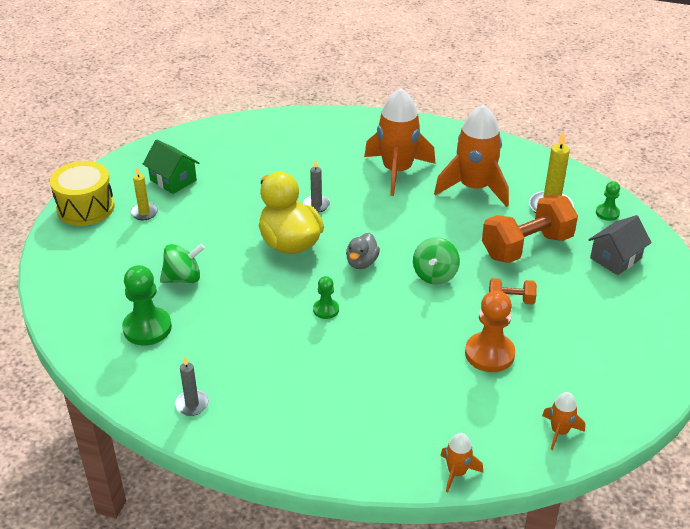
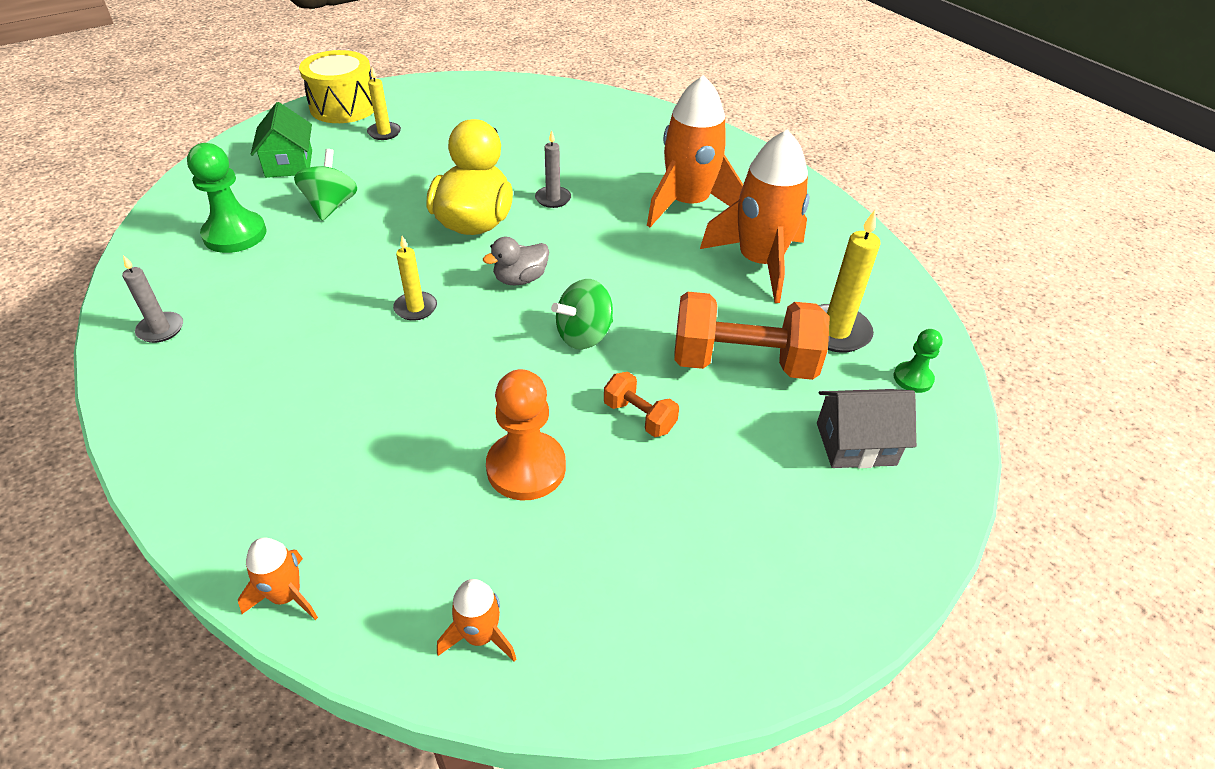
camera: 35 degrees right, 5 degrees up
(173, 180) = (449, 116): green house -> green house (289, 164)
(183, 278) = (331, 206): green spinning top -> green spinning top turned 105 degrees counterclockwise
(326, 310) = (415, 308): green pawn -> yellow candle

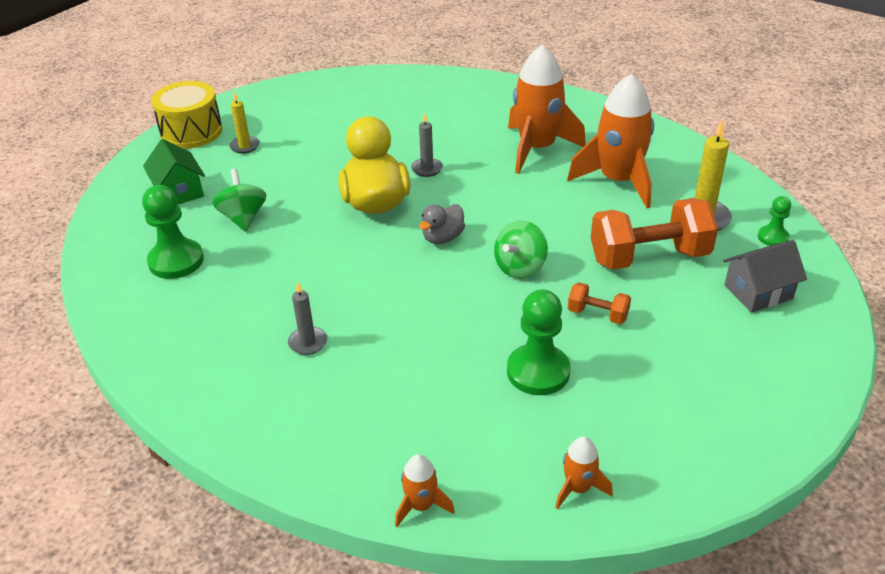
camera: 15 degrees left, 5 degrees down
(161, 329) = (171, 351): grey candle -> grey candle (308, 342)
(415, 308) = (374, 281): yellow candle -> none
(526, 468) = (538, 371): orange pawn -> green pawn

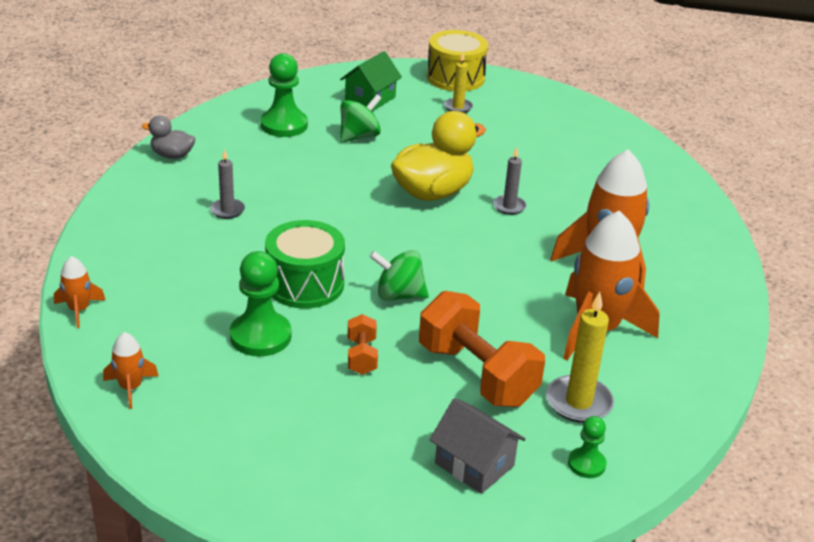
camera: 60 degrees right, 5 degrees down
(443, 238) = (409, 241): grey duck -> grey duck (172, 155)
(471, 321) = (305, 284): none -> green drum

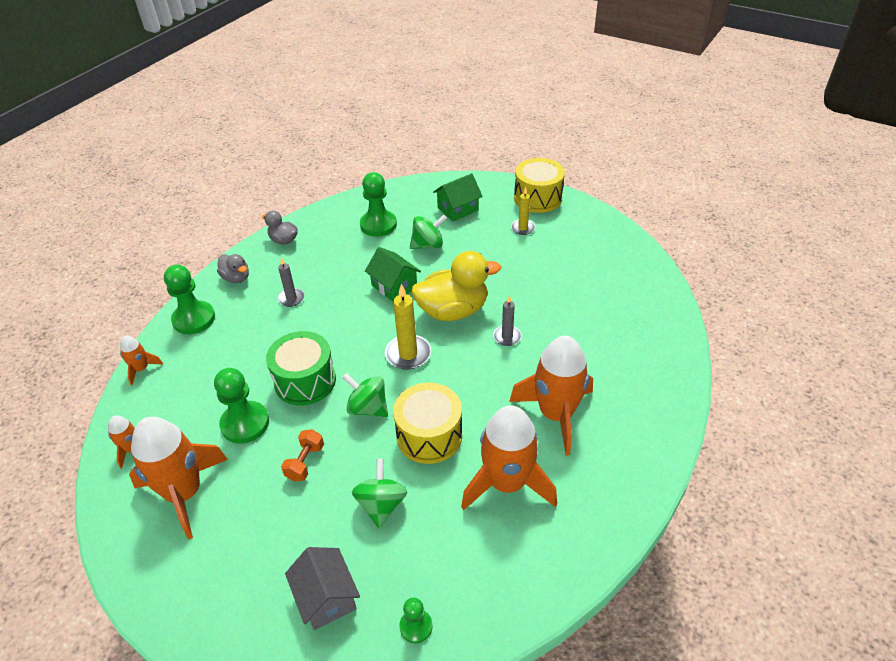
camera: 25 degrees right, 10 degrees up
(112, 250) = (194, 319): none -> green pawn
(138, 201) = (236, 278): none -> grey duck
(234, 414) = (184, 493): none -> orange rocket
(347, 180) = (394, 286): none -> green house
(477, 374) = (381, 504): orange dumbbell -> green spinning top
(486, 306) = (429, 435): none -> yellow drum
(578, 402) = (447, 557): yellow candle -> yellow candle (408, 354)

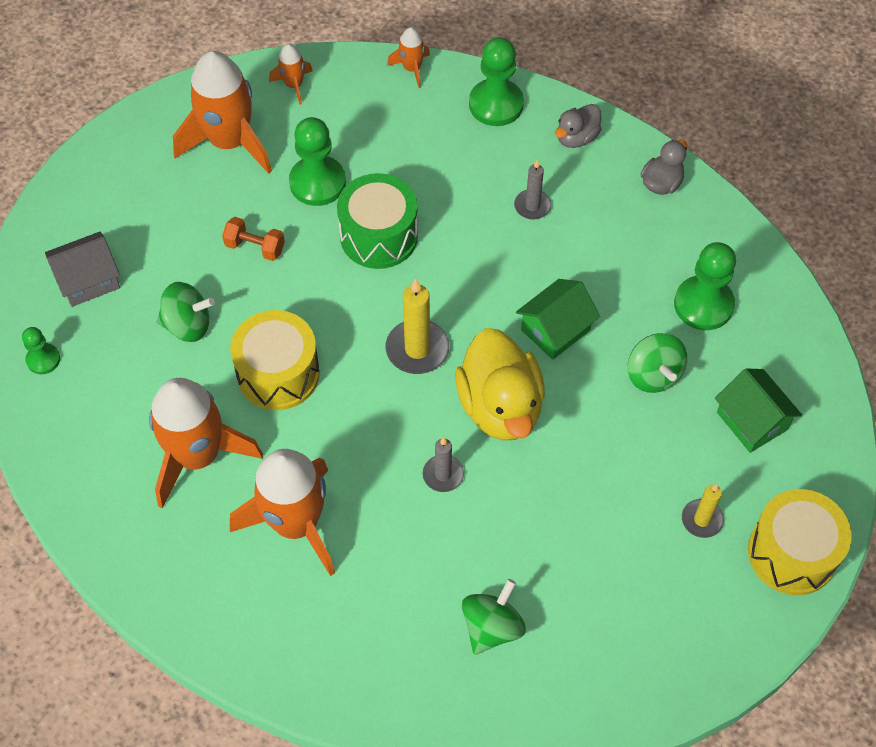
camera: 90 degrees right, 15 degrees up
(368, 408) = (328, 306): green spinning top -> green spinning top (492, 627)

